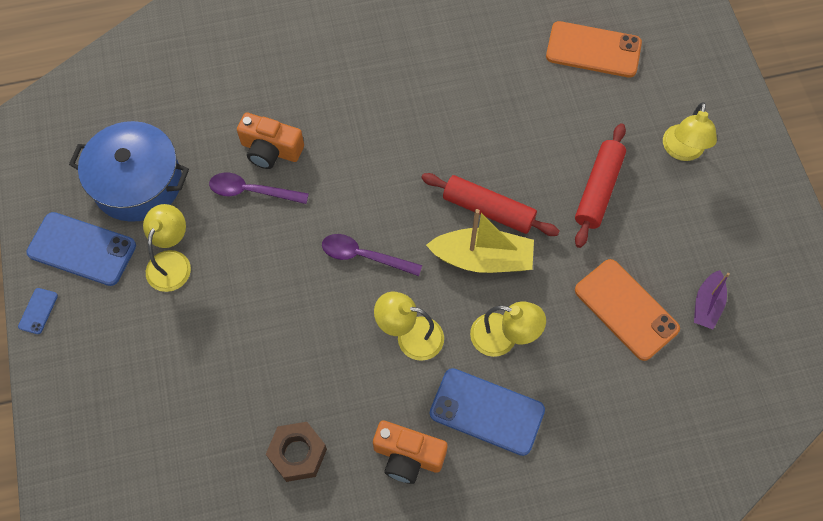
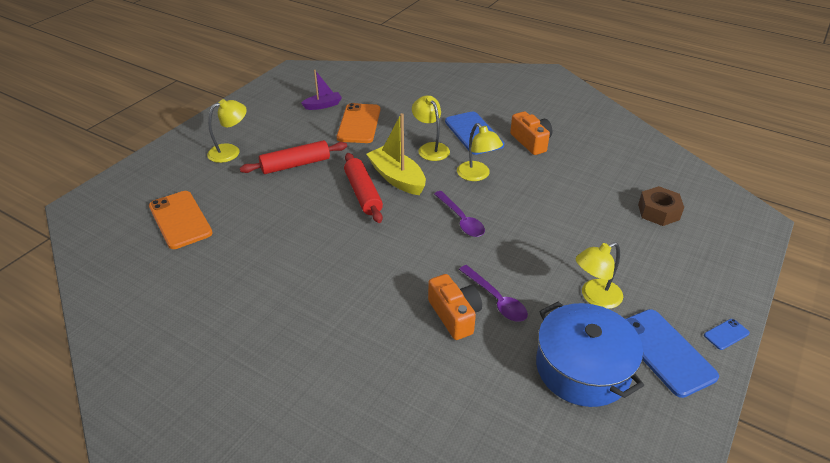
camera: 135 degrees left, 25 degrees down
(297, 454) = (590, 172): brown nut -> brown nut (658, 212)

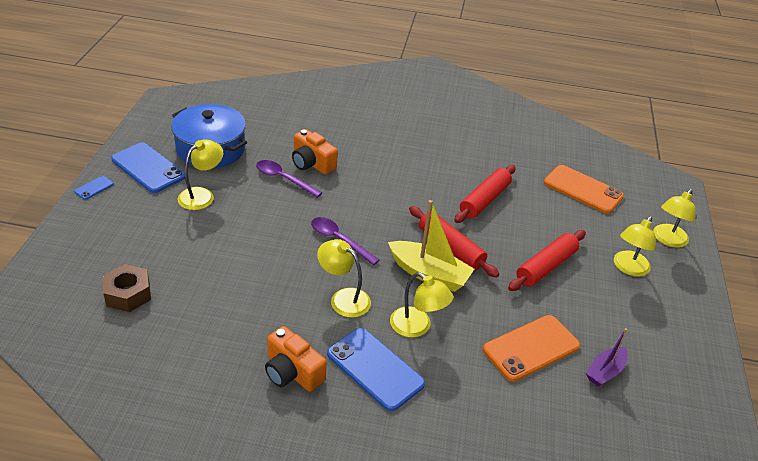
camera: 155 degrees right, 0 degrees up
(168, 163) = (667, 240): none -> yellow lamp
(292, 229) = (484, 200): none -> red rolling pin
(359, 124) = (531, 348): orange phone -> orange phone turned 75 degrees clockwise

